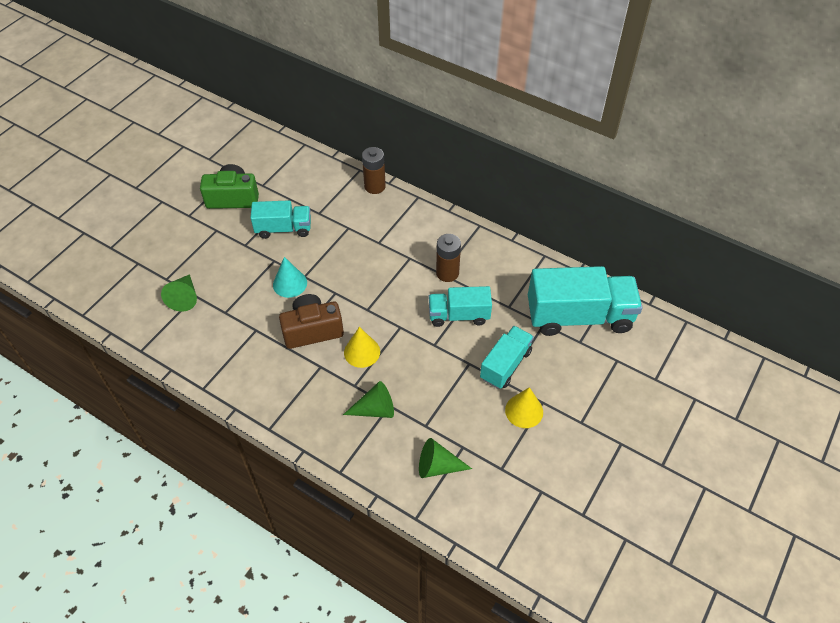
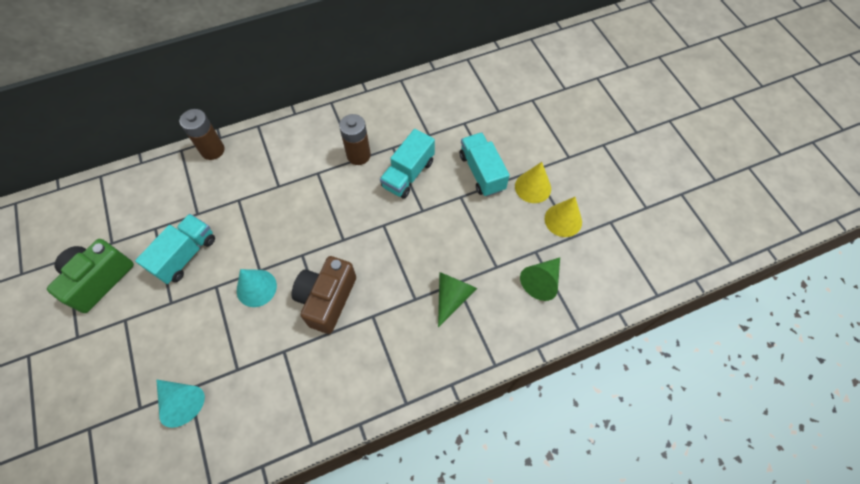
camera: 55 degrees left, 10 degrees up
(184, 297) = (182, 401): green cone -> turquoise cone
(362, 352) = (385, 271): yellow cone -> yellow cone (563, 220)
(579, 316) = (475, 96): turquoise truck -> none

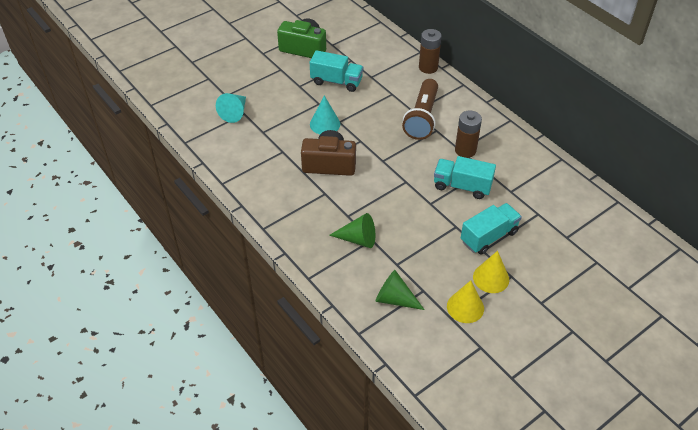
camera: 75 degrees right, 15 degrees down
(293, 180) = (422, 118): none -> brown flashlight

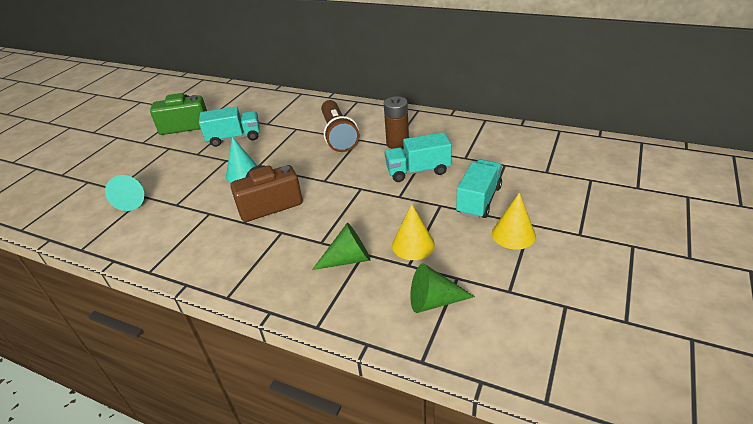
camera: 25 degrees left, 10 degrees down
(428, 67) = (316, 100): brown battery -> none
(465, 307) = (514, 273): yellow cone -> yellow cone (413, 245)

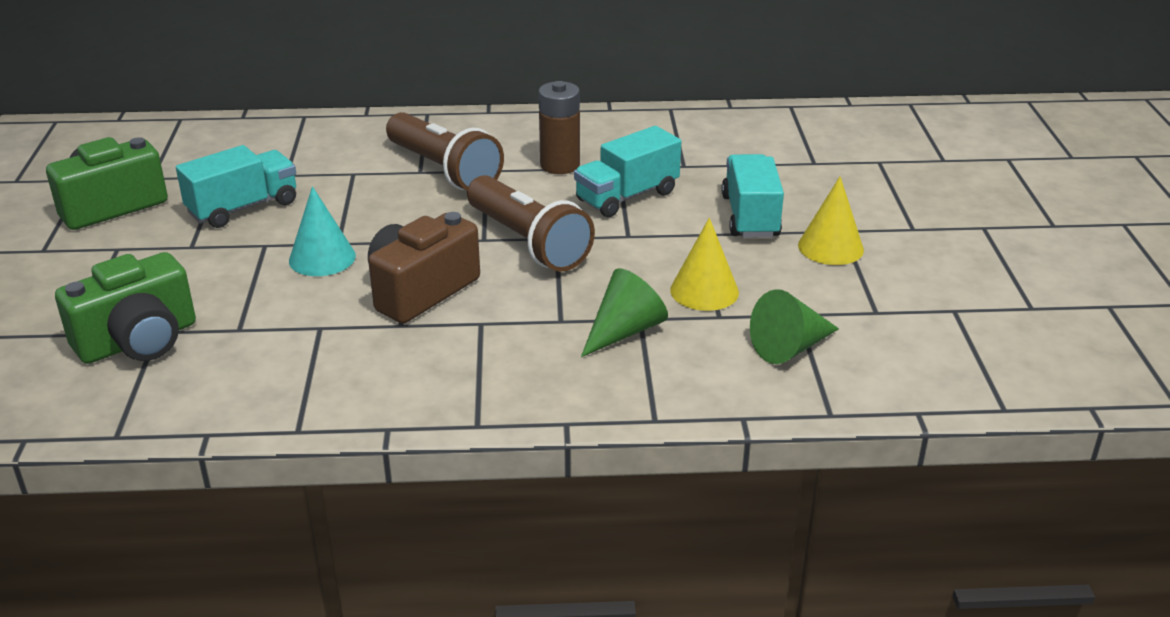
camera: 30 degrees left, 5 degrees down
(133, 199) = (138, 341): turquoise cone -> green camera
(344, 188) = (528, 242): none -> brown flashlight

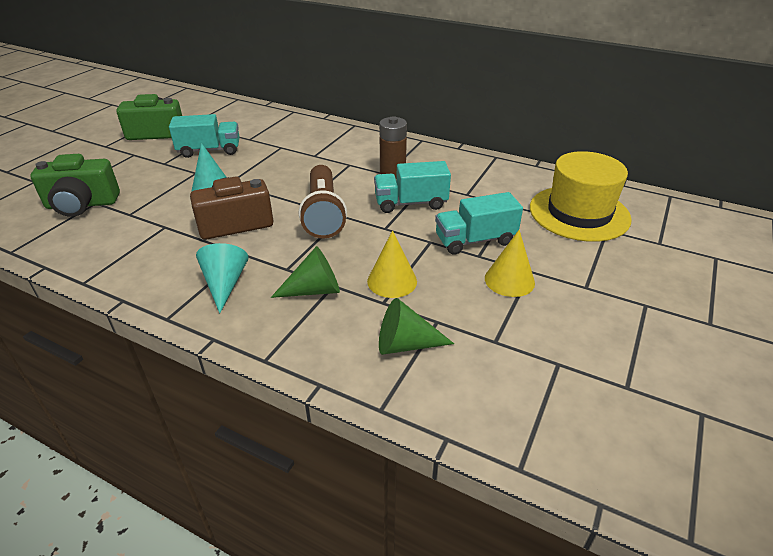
camera: 30 degrees right, 5 degrees up
(444, 170) = (327, 158): brown flashlight -> none
(503, 363) = (225, 284): none -> turquoise cone
(750, 216) = (475, 240): turquoise truck -> turquoise truck turned 135 degrees counterclockwise
(833, 151) = (579, 213): none -> yellow hat

